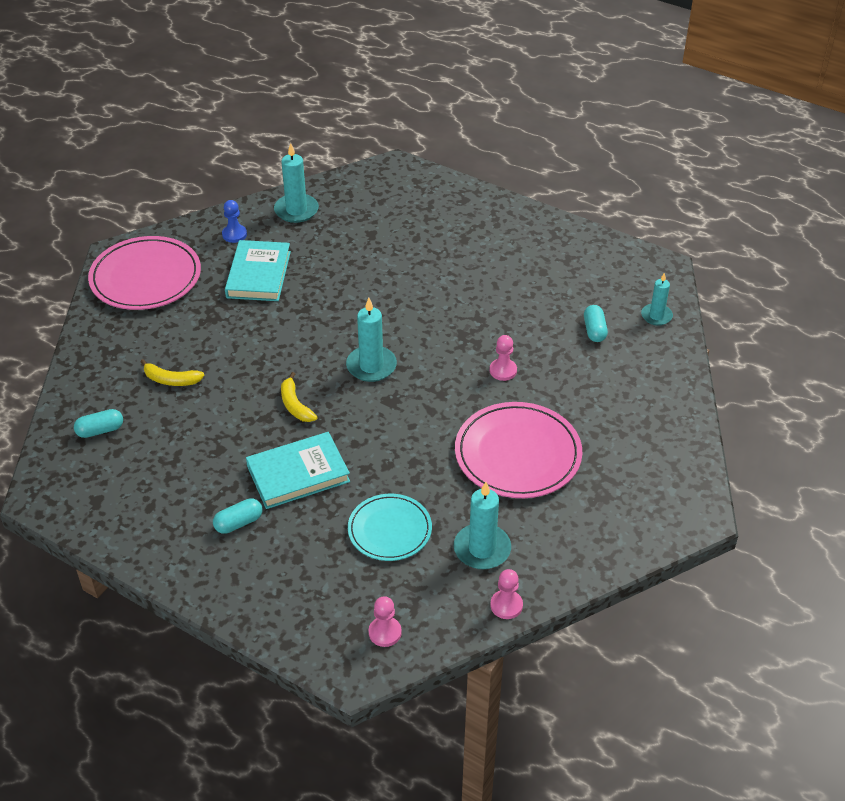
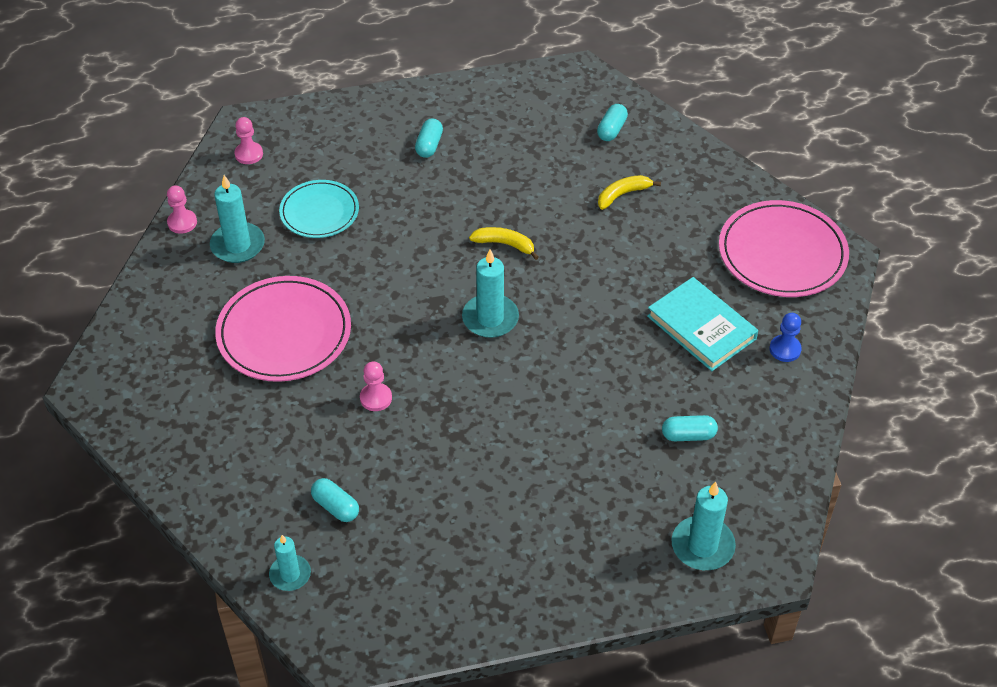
camera: 135 degrees right, 5 degrees up
(296, 210) = (776, 421): turquoise candle -> turquoise candle (702, 546)
(298, 474) = (433, 201): turquoise book -> none
(351, 234) = (688, 435): none -> turquoise capsule

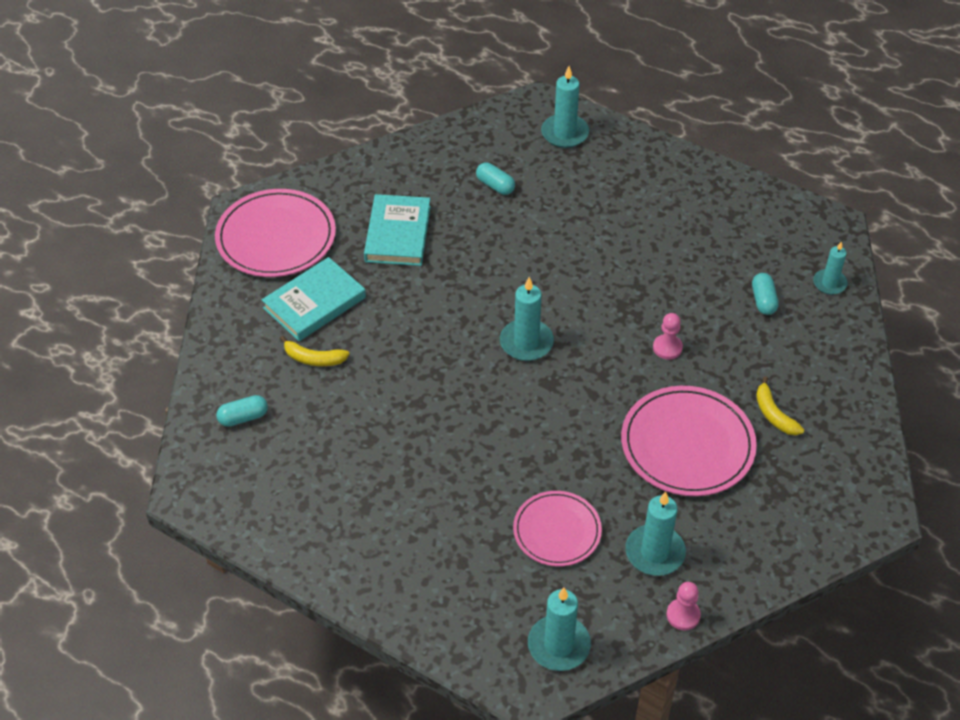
camera: 135 degrees left, 0 degrees up
(249, 154) = (558, 645): pink pawn -> turquoise candle
(319, 212) = (557, 531): turquoise plate -> pink plate
(429, 145) = (398, 523): turquoise capsule -> none
(505, 244) = (448, 388): yellow banana -> yellow banana (774, 414)
(680, 230) = (314, 303): none -> turquoise book
(785, 349) = (368, 185): blue pawn -> none

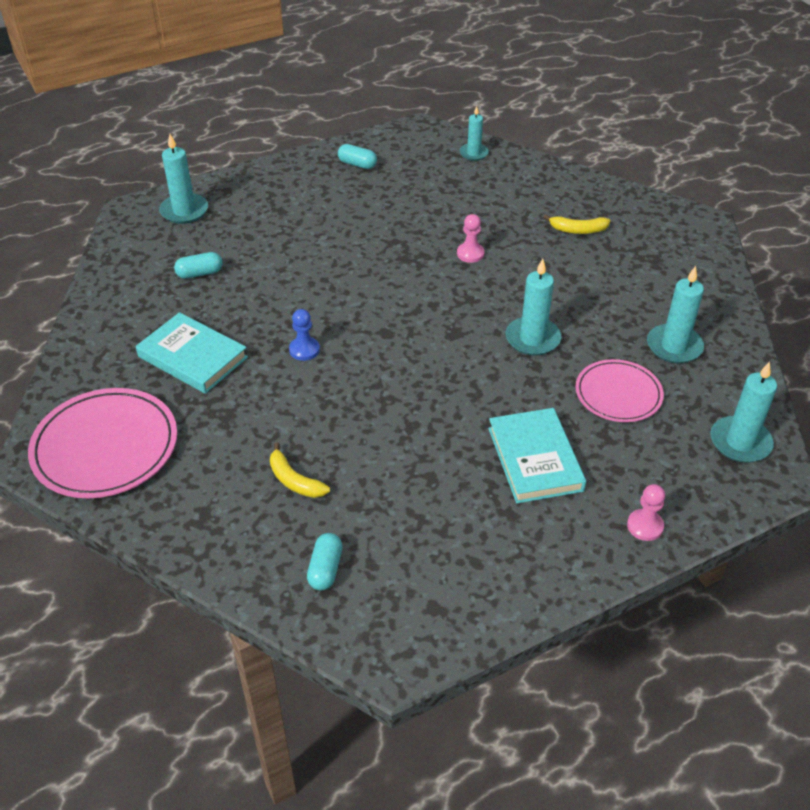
camera: 60 degrees left, 5 degrees down
(313, 359) = (294, 480): yellow banana -> yellow banana turned 90 degrees clockwise
(314, 303) = (222, 451): turquoise book -> turquoise book (535, 459)
(455, 295) = (304, 350): none -> blue pawn
(526, 342) = (398, 328): turquoise candle -> turquoise candle (532, 339)
(683, 615) = (745, 357): pink pawn -> pink pawn (645, 526)
(687, 444) = (576, 284): pink plate -> none
(763, 300) = (463, 189): turquoise capsule -> turquoise capsule (357, 164)

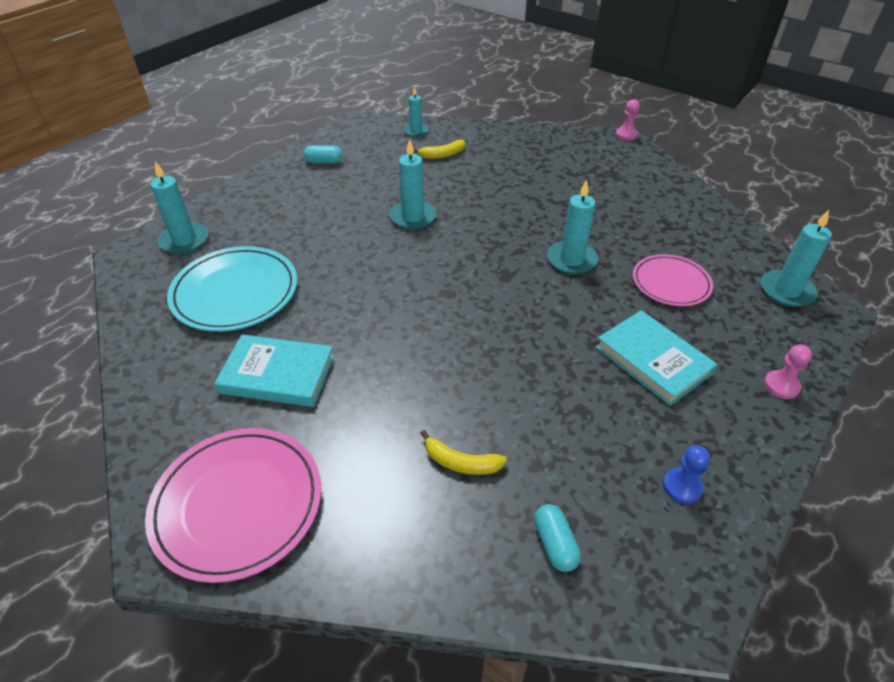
camera: 25 degrees left, 0 degrees up
(200, 273) = (235, 292): turquoise capsule -> turquoise plate
(304, 350) = (384, 332): blue pawn -> blue pawn (682, 486)
(470, 254) = (470, 207): pink pawn -> pink pawn (626, 135)
(578, 230) = (540, 167): yellow banana -> yellow banana (442, 155)
(674, 346) = (679, 233): turquoise candle -> turquoise candle (413, 217)

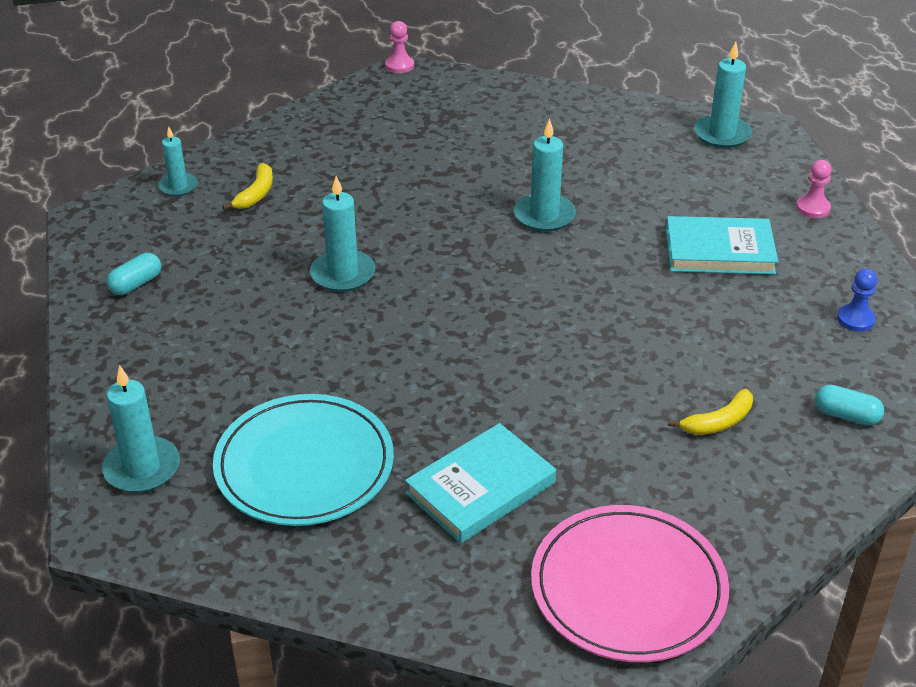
camera: 50 degrees left, 5 degrees down
(671, 283) = (642, 182): pink plate -> none

